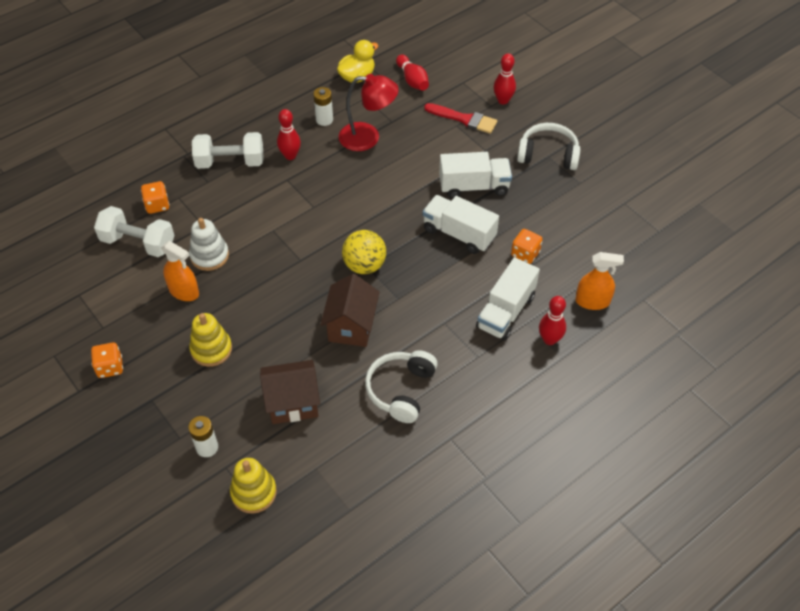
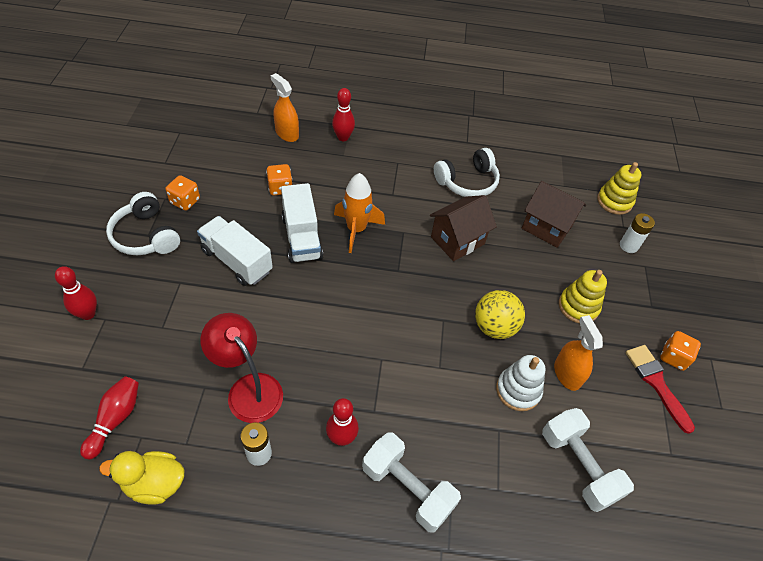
camera: 140 degrees left, 0 degrees up
(157, 205) = (528, 499): orange dice -> orange dice (185, 201)
(364, 265) = (399, 273): yellow ball -> yellow ball (494, 327)
(432, 270) = (356, 229): none -> orange rocket
(464, 119) = (147, 327): red brush -> red brush (656, 383)
(506, 312) = (345, 169): white truck -> none

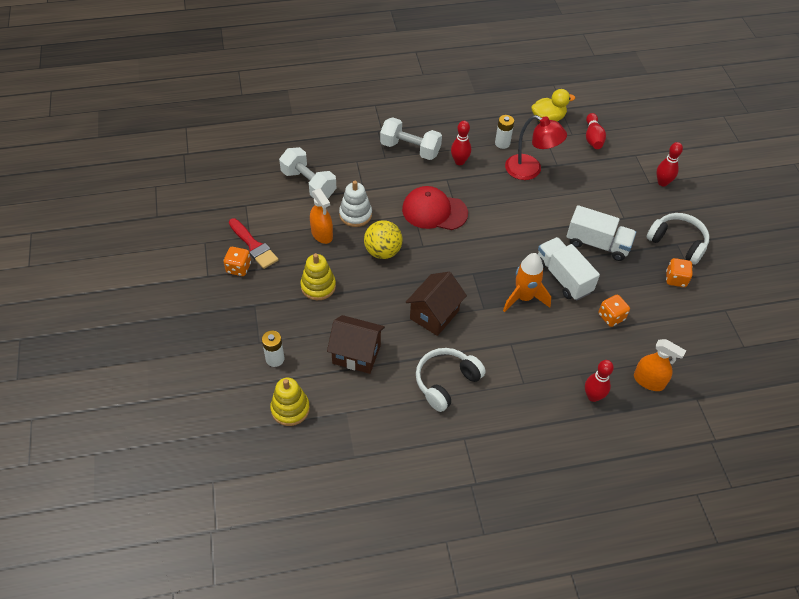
camera: 165 degrees right, 0 degrees up
(411, 364) = (434, 211): none -> red cap

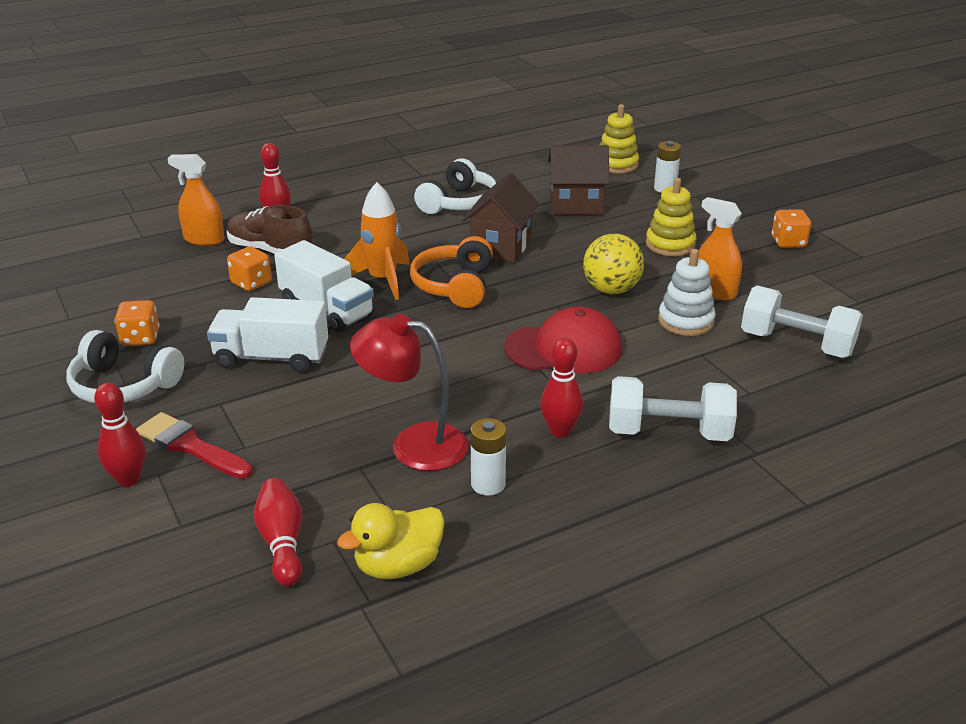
camera: 165 degrees right, 20 degrees down
(253, 246) = (795, 264): red brush -> red brush (191, 446)
(478, 280) = (455, 286): none -> orange headphones
(599, 353) = (270, 250): none -> brown shoe

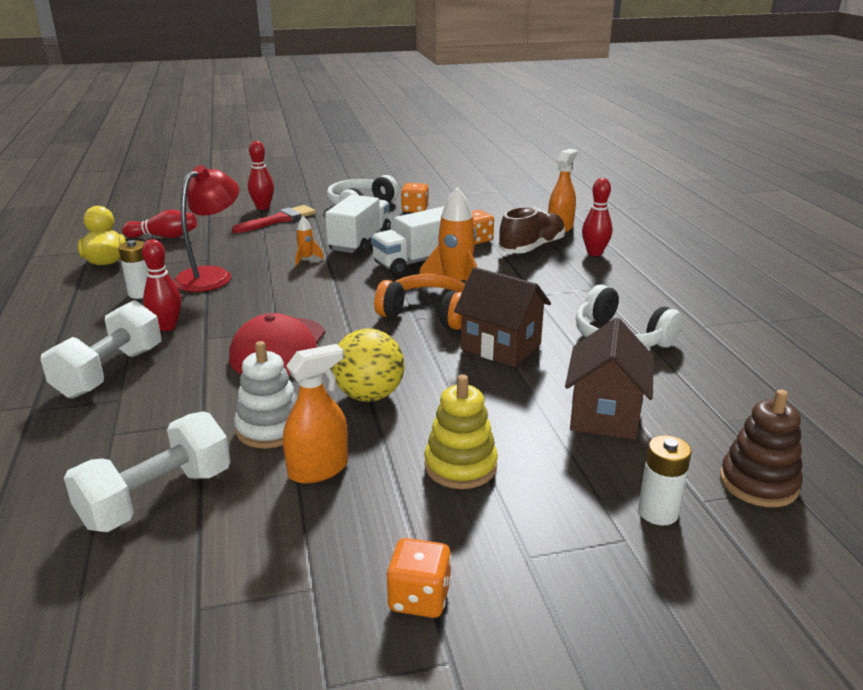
camera: 105 degrees right, 5 degrees down
(338, 385) = (306, 259): none -> orange rocket
(616, 165) = (758, 483): yellow stacking toy -> brown stacking toy

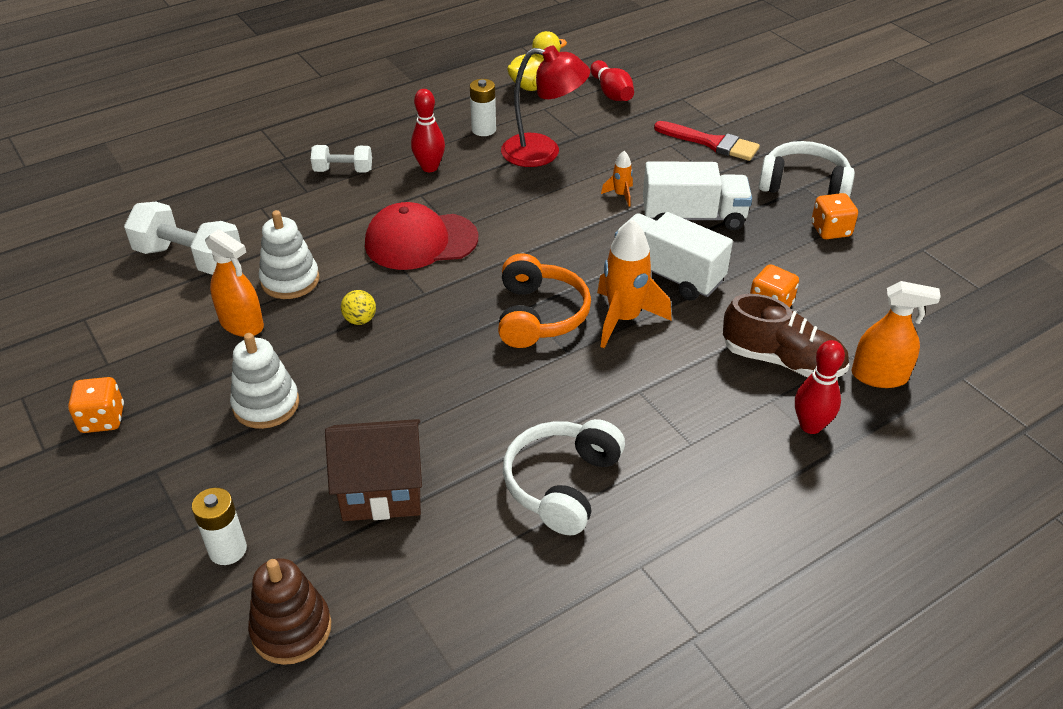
camera: 70 degrees right, 15 degrees up
(110, 372) = (343, 170): white dumbbell -> white dumbbell, size x0.59
(263, 207) = (738, 120): red bowling pin -> none
(369, 395) = (360, 320): yellow ball -> yellow ball, size x0.51
(460, 466) = (266, 404): yellow stacking toy -> white stacking toy
(501, 347) = (491, 386): brown house -> none

